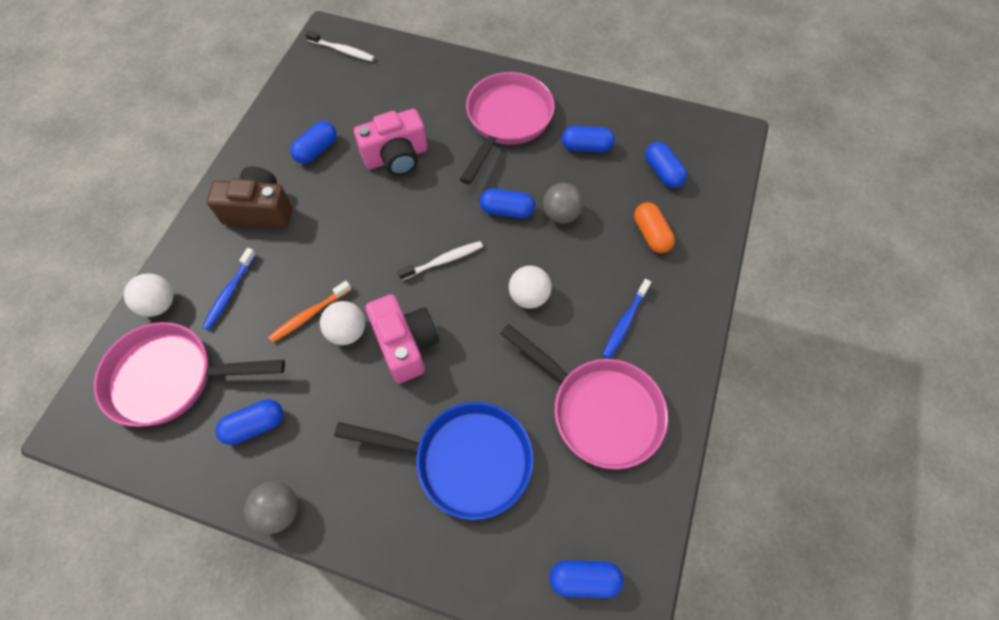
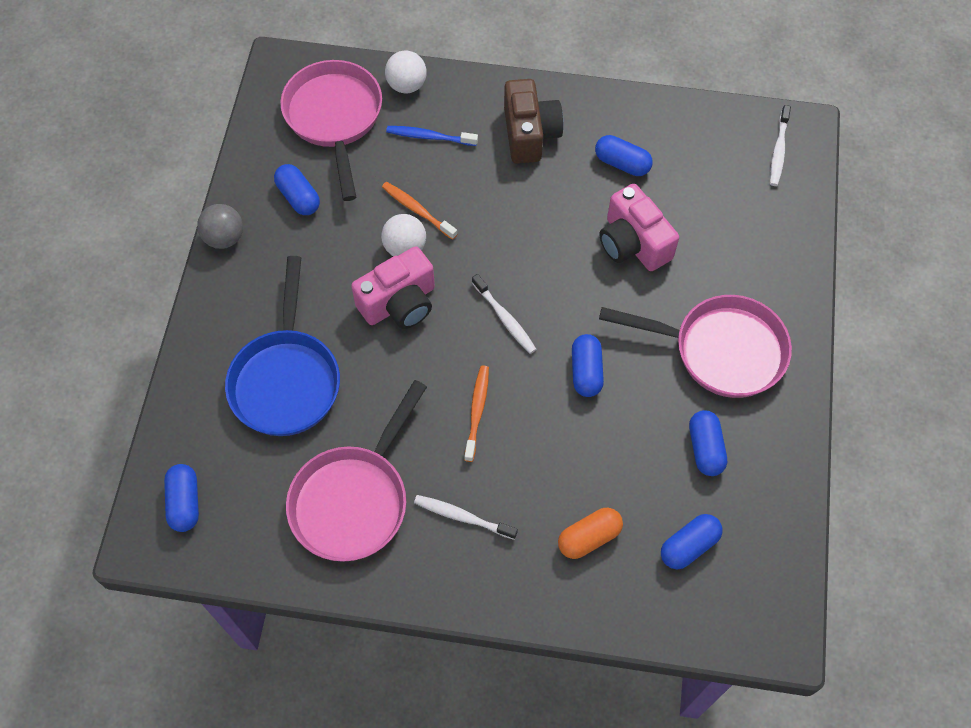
camera: 80 degrees right, 0 degrees up
(529, 296) = (477, 411): white ball -> orange toothbrush
(561, 214) = (594, 431): grey ball -> none
(625, 322) = (462, 517): blue toothbrush -> white toothbrush

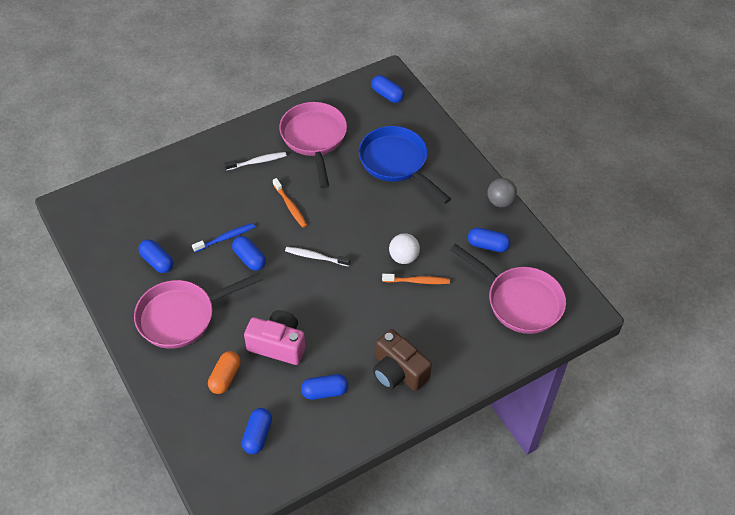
camera: 140 degrees right, 10 degrees down
(399, 303) = (378, 229): pink camera -> none
(407, 85) = (502, 351): white ball -> none
(429, 137) = (455, 328): blue toothbrush -> blue toothbrush (225, 238)
(589, 537) = (189, 189): orange capsule -> orange capsule (225, 377)
(689, 546) = (136, 214): blue capsule -> blue capsule (257, 435)
(778, 151) = (228, 474): white toothbrush -> none

